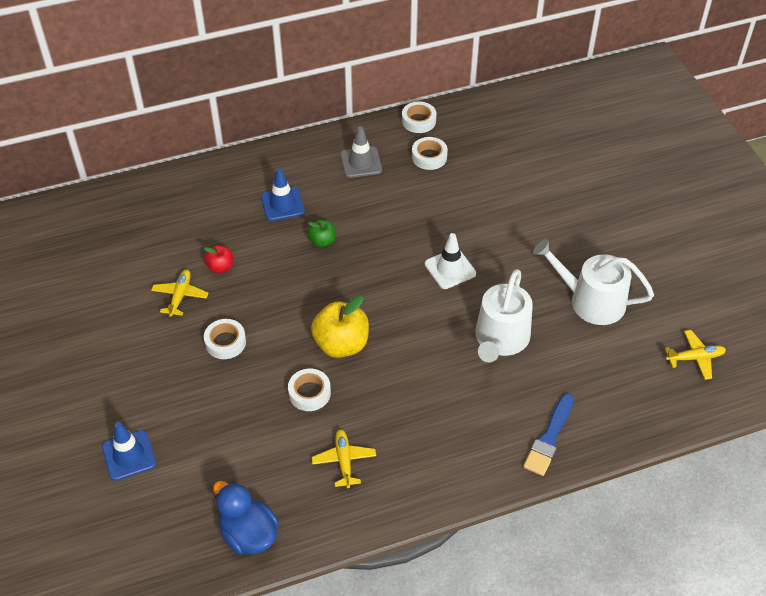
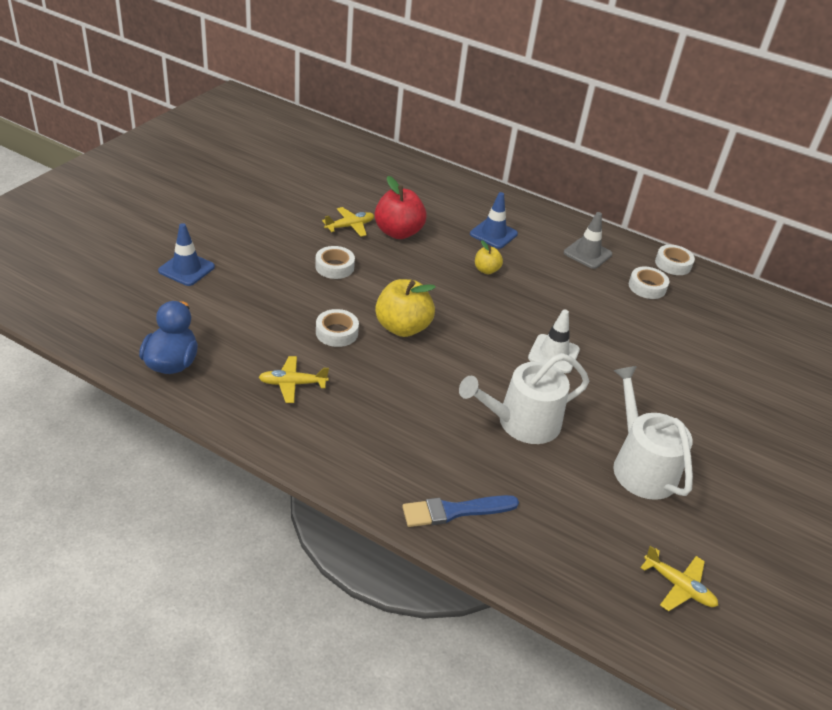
camera: 45 degrees right, 10 degrees down
(220, 267) = (398, 232): red apple -> red apple, size x1.88
(322, 241) = (486, 270): green apple -> yellow apple
(344, 461) = (292, 384): yellow plane -> yellow plane turned 135 degrees counterclockwise

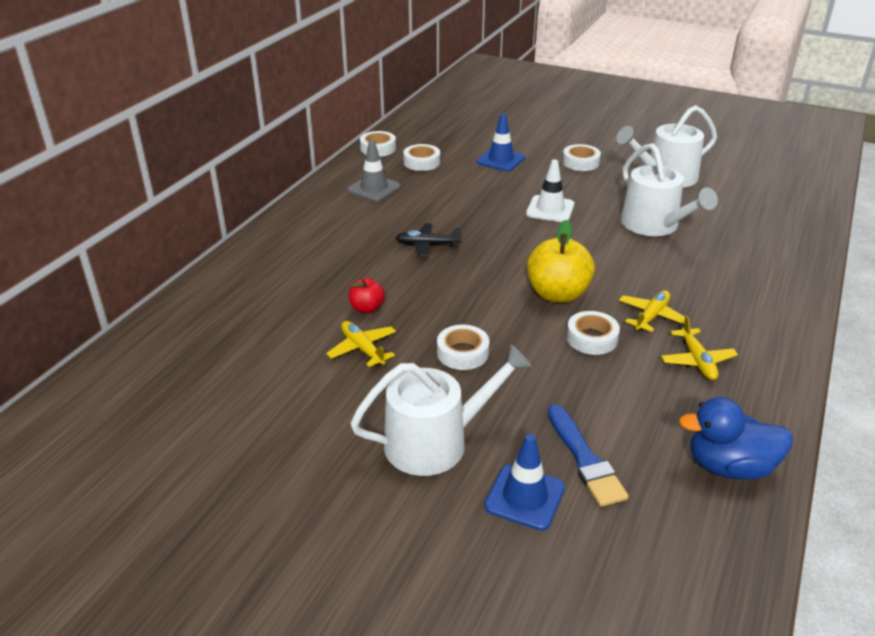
camera: 90 degrees left, 5 degrees down
(247, 244) = (436, 442): none -> white watering can
(398, 232) = (367, 308): red apple -> red apple, size x0.53
(455, 511) = (783, 255): blue brush -> blue brush (585, 459)
(486, 270) = (427, 245): yellow apple -> black plane
(493, 234) = (351, 242): blue traffic cone -> blue traffic cone (501, 160)
(667, 401) = (580, 162): none -> white tape
(679, 586) = (770, 170): yellow plane -> yellow plane (651, 316)

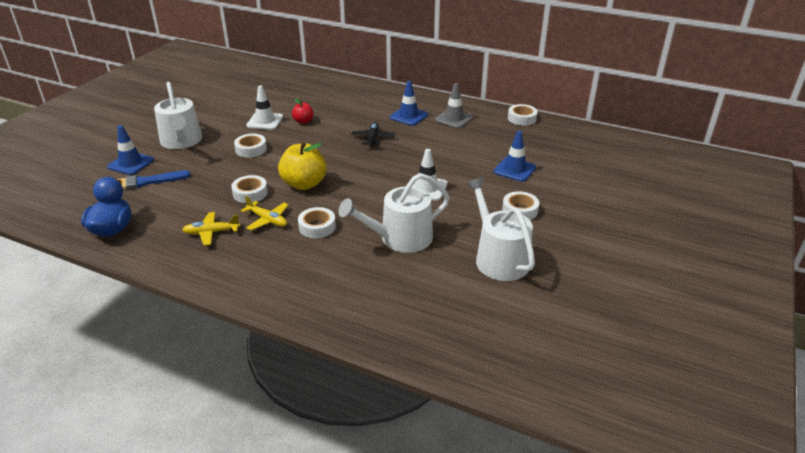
camera: 90 degrees right, 0 degrees up
(362, 219) = (408, 116): none -> blue traffic cone
(362, 349) = (265, 121): yellow plane -> white traffic cone
(421, 162) = (501, 135): white tape -> white tape (317, 227)

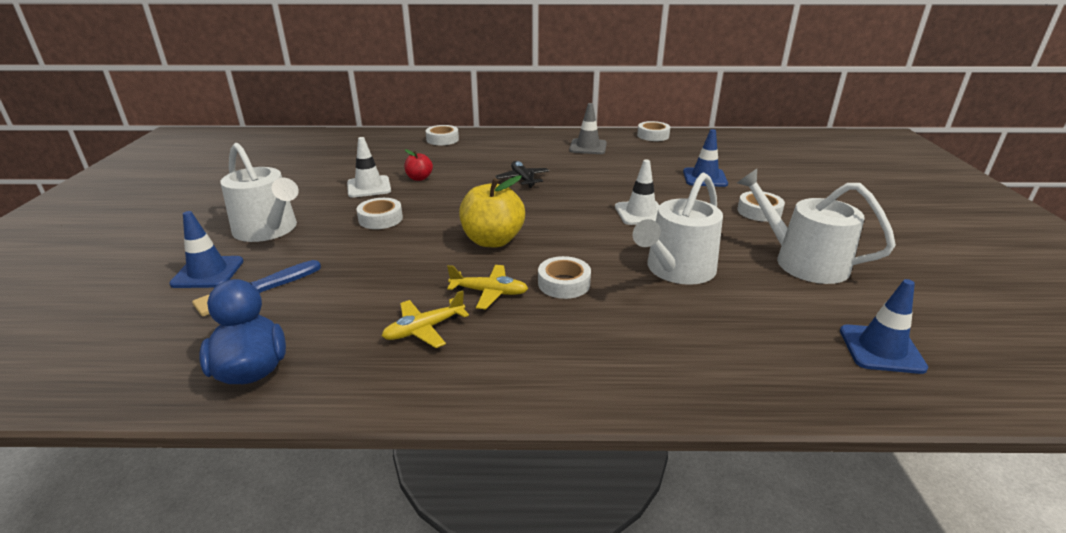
camera: 25 degrees left, 5 degrees down
(250, 193) = (431, 267): white tape -> white tape (442, 139)
(408, 116) = (537, 153): blue traffic cone -> blue traffic cone (881, 349)

